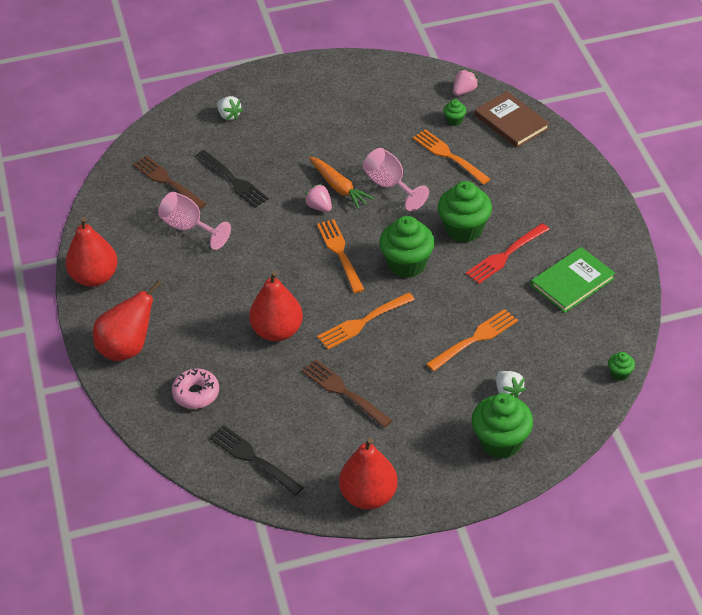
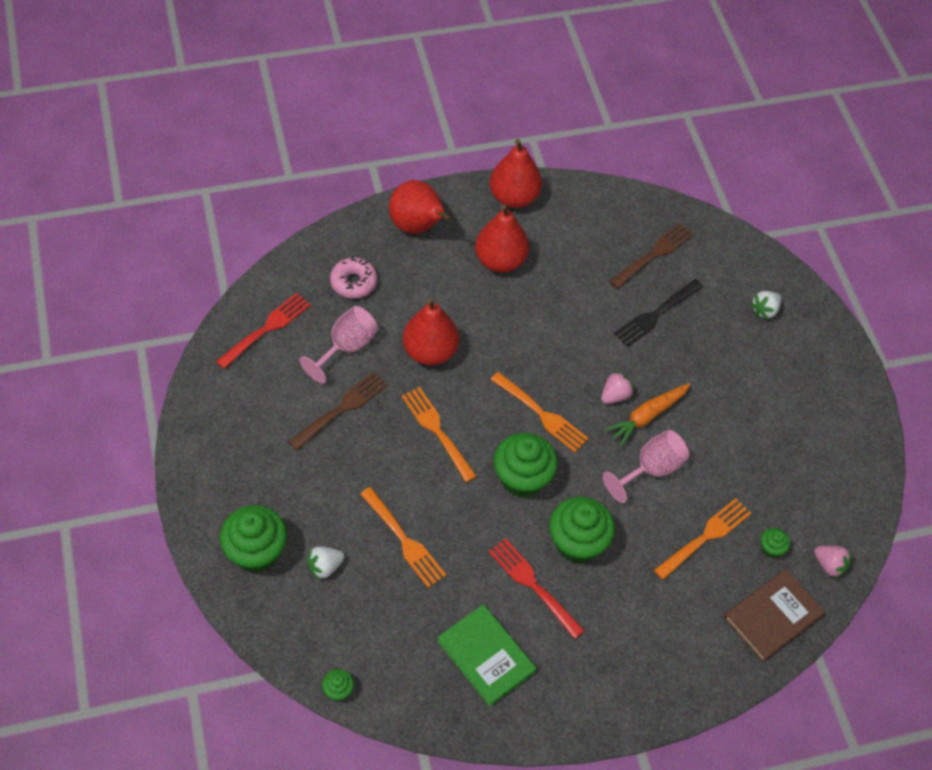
camera: 85 degrees right, 10 degrees up
(189, 228) = (583, 274): pink goblet -> pink goblet (346, 347)
(254, 459) = (266, 329): black fork -> red fork
(340, 253) = (541, 414): orange fork -> orange fork turned 60 degrees clockwise
(368, 496) = (206, 425): red pear -> red pear (500, 261)

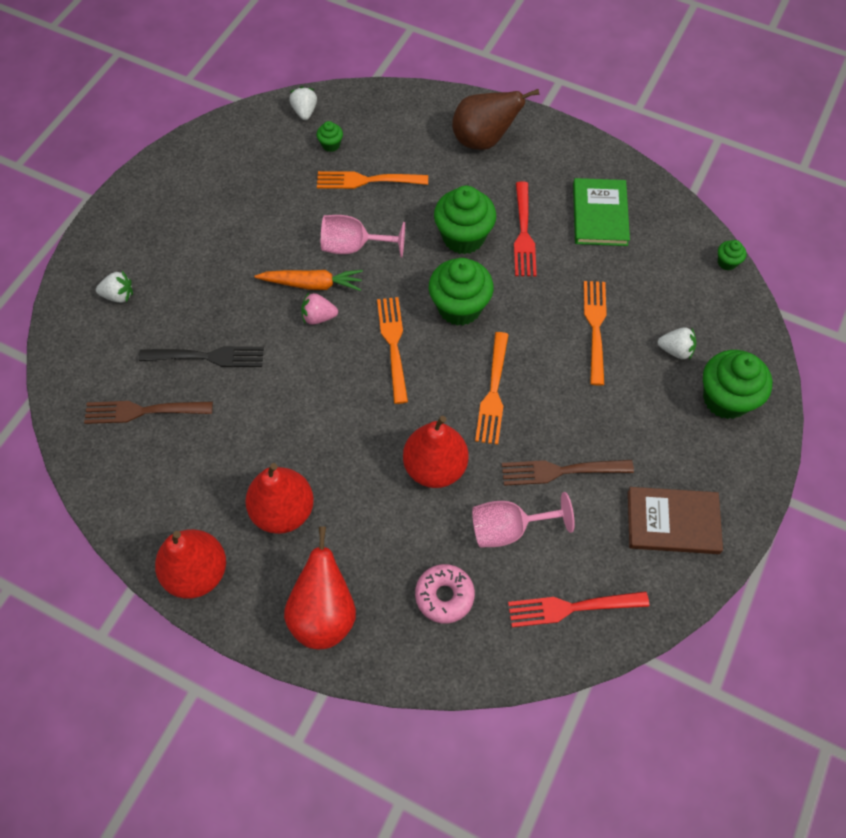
camera: 135 degrees left, 5 degrees up
(654, 658) = (483, 140): none -> brown pear
(772, 616) = (378, 111): brown book -> brown book (673, 522)
(829, 565) = (305, 112): pink strawberry -> white strawberry

